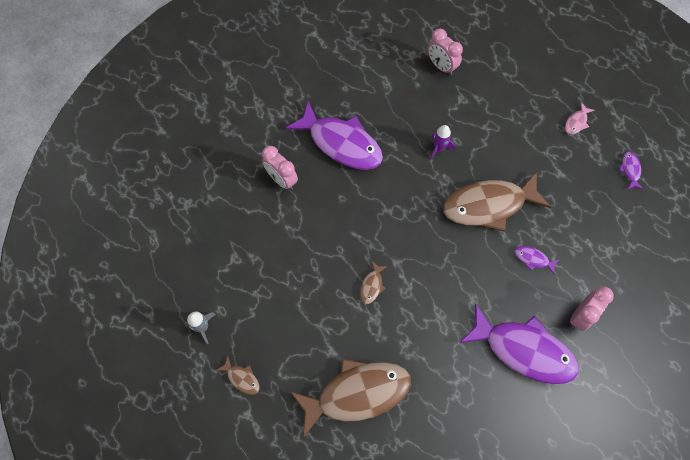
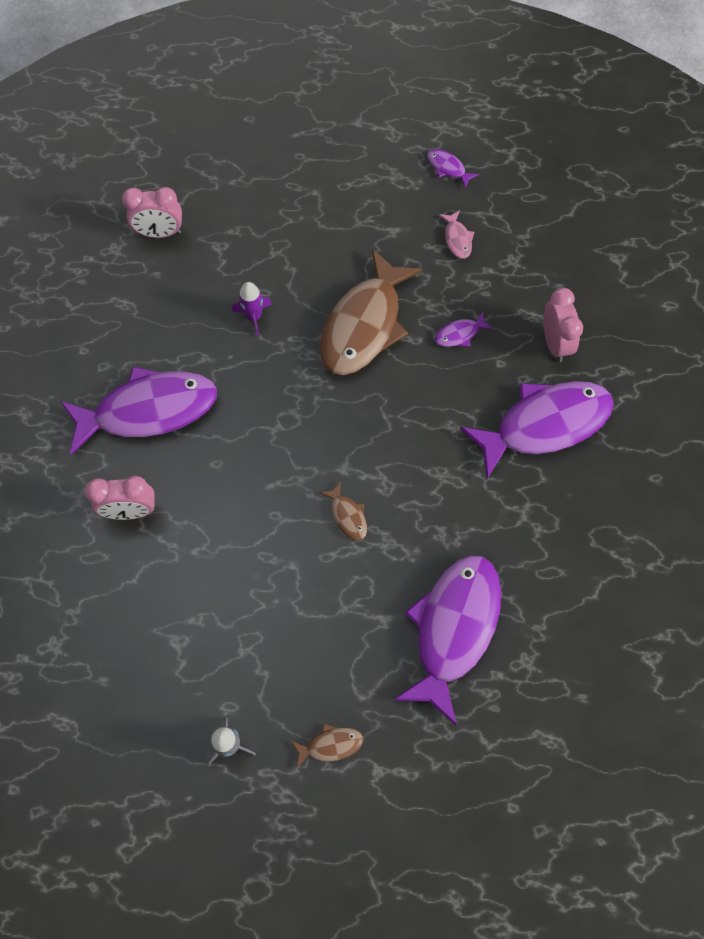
camera: 50 degrees left, 0 degrees up
(357, 393) = (453, 629): brown fish -> purple fish
(576, 122) = (352, 167): pink fish -> pink fish (457, 239)

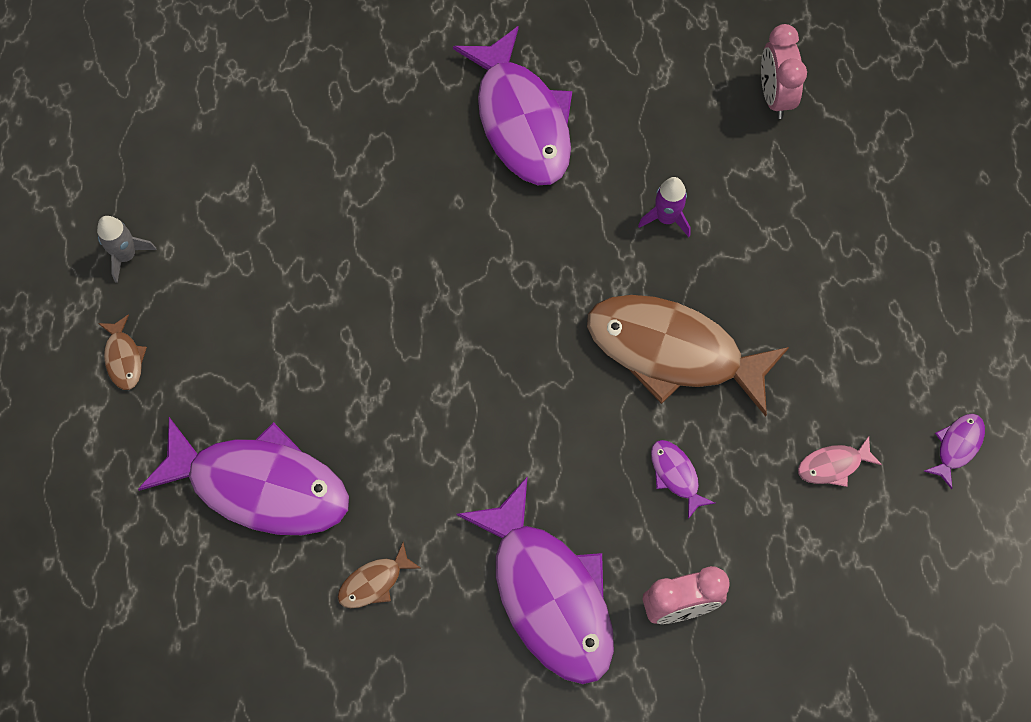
camera: 85 degrees right, 0 degrees up
(130, 511) = (392, 121): pink clock -> none
(347, 516) = (400, 353): brown fish -> brown fish (374, 582)

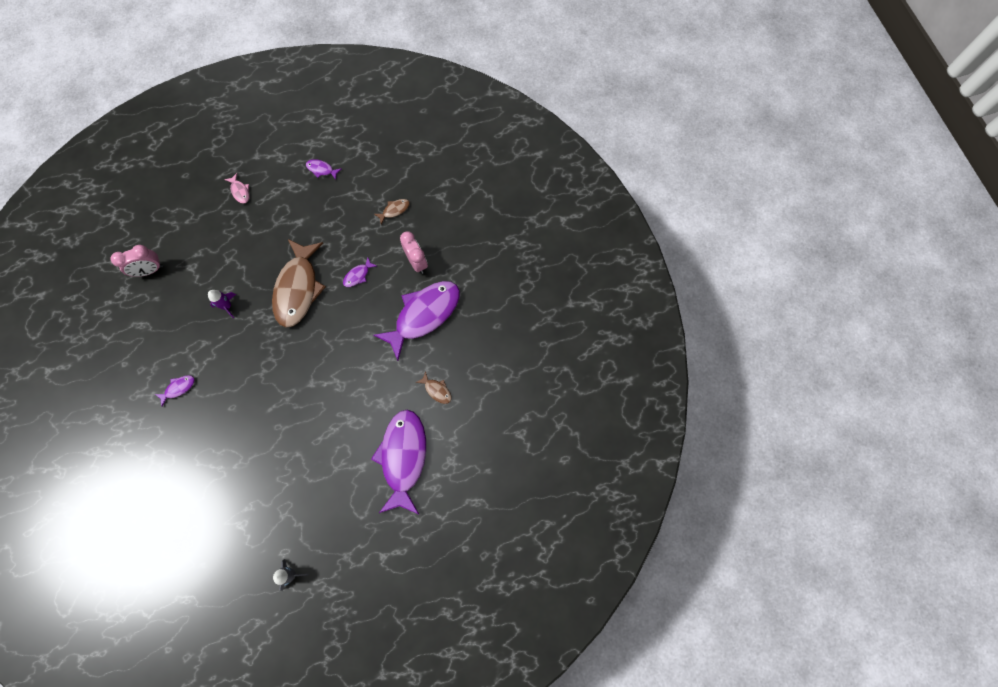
camera: 105 degrees left, 5 degrees up
(124, 358) = (351, 552): brown fish -> brown fish (394, 210)
(521, 121) = (178, 388): purple fish -> purple fish, size x0.41
(833, 465) = (340, 214): pink fish -> pink fish (240, 191)

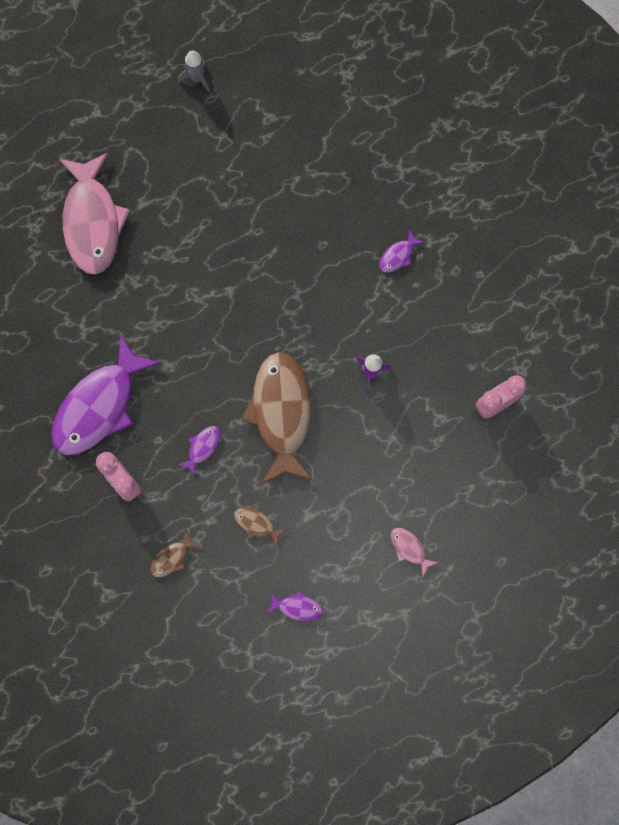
camera: 170 degrees right, 5 degrees up
(403, 457) = (93, 222): purple fish -> pink fish
(436, 390) = (65, 309): brown fish -> brown fish (256, 524)

